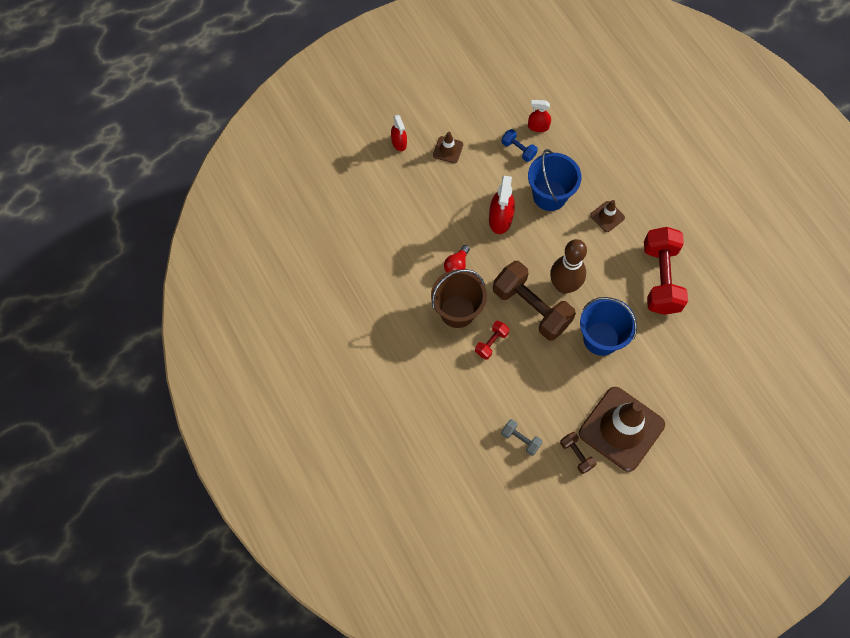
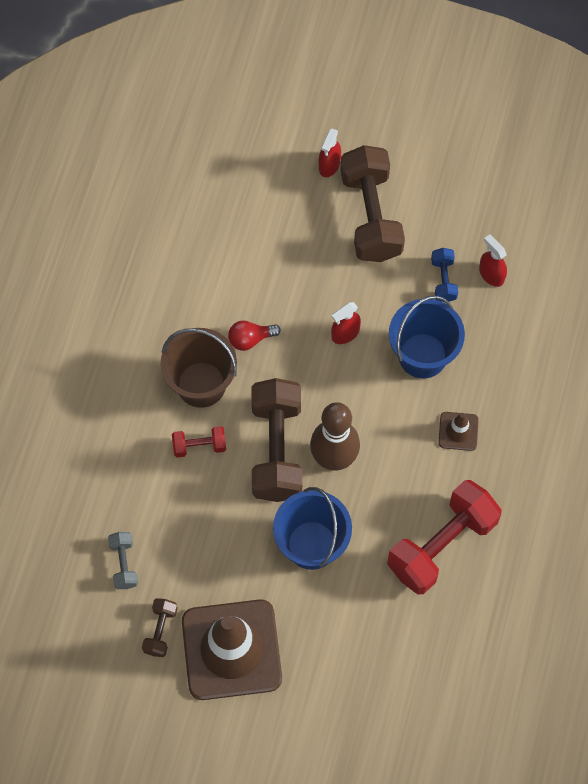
camera: 45 degrees right, 0 degrees up
(448, 150) = (370, 216): brown traffic cone -> brown dumbbell
(500, 219) = (345, 333): red spray bottle -> red spray bottle, size x0.62

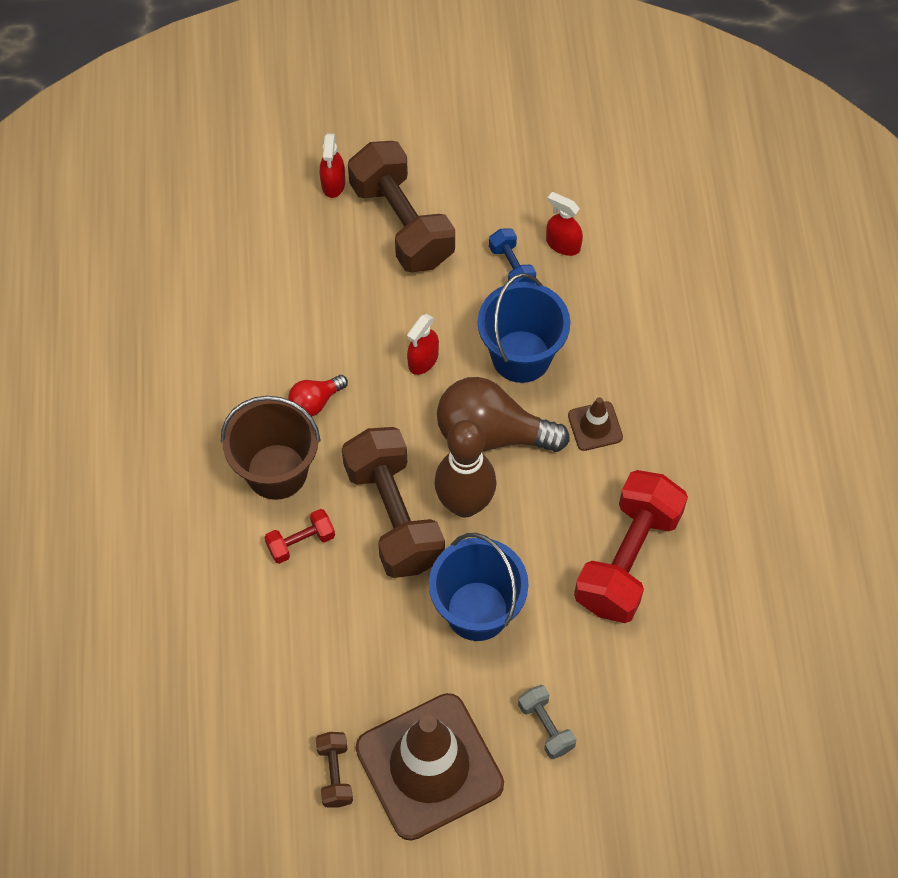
camera: 20 degrees left, 5 degrees down
(124, 564) = (261, 710): grey dumbbell -> grey dumbbell (546, 726)
(376, 410) = (492, 434): none -> brown light bulb

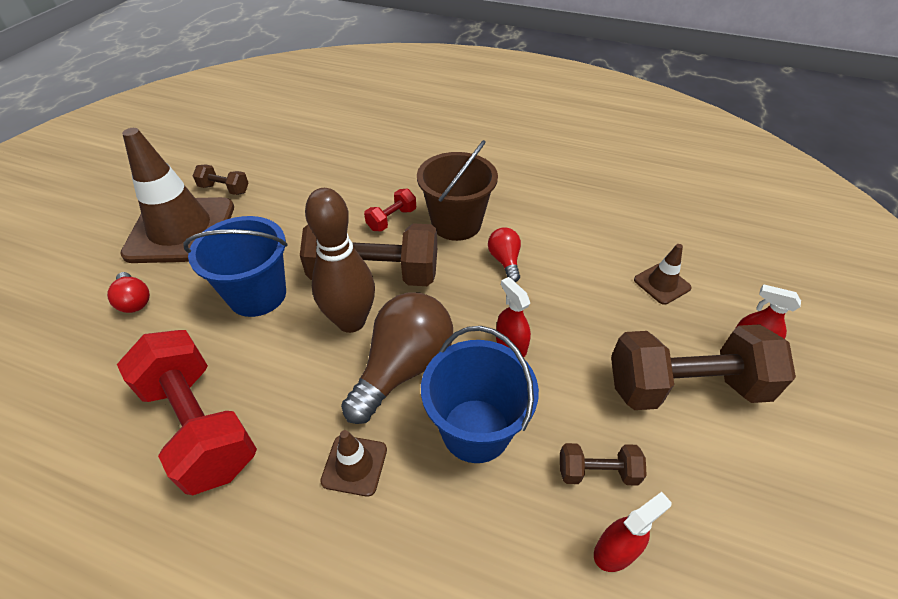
camera: 115 degrees right, 15 degrees down
(283, 258) = (662, 284): none -> brown traffic cone
(301, 542) = (391, 219): red dumbbell -> red dumbbell turned 45 degrees clockwise
(511, 267) = (597, 472): blue dumbbell -> brown dumbbell
(546, 726) = (134, 301): grey dumbbell -> red light bulb

